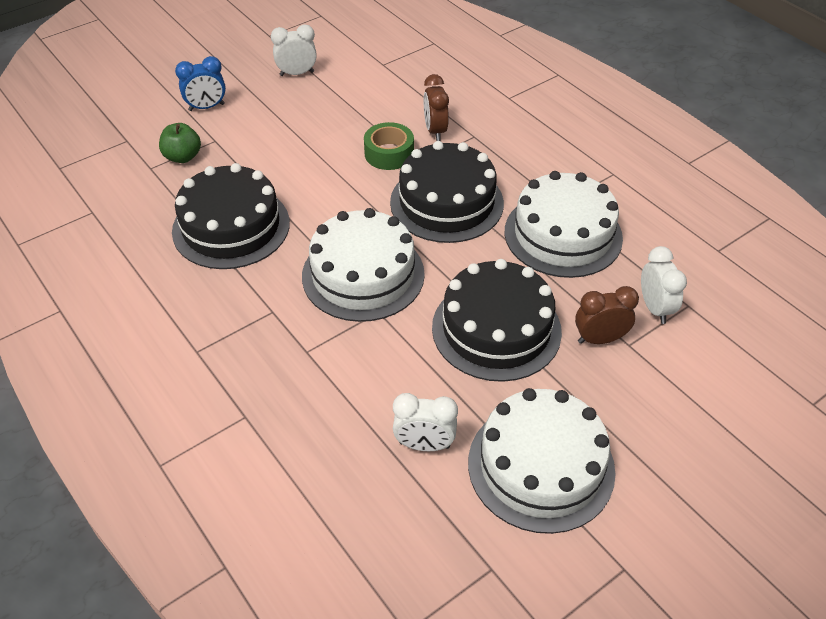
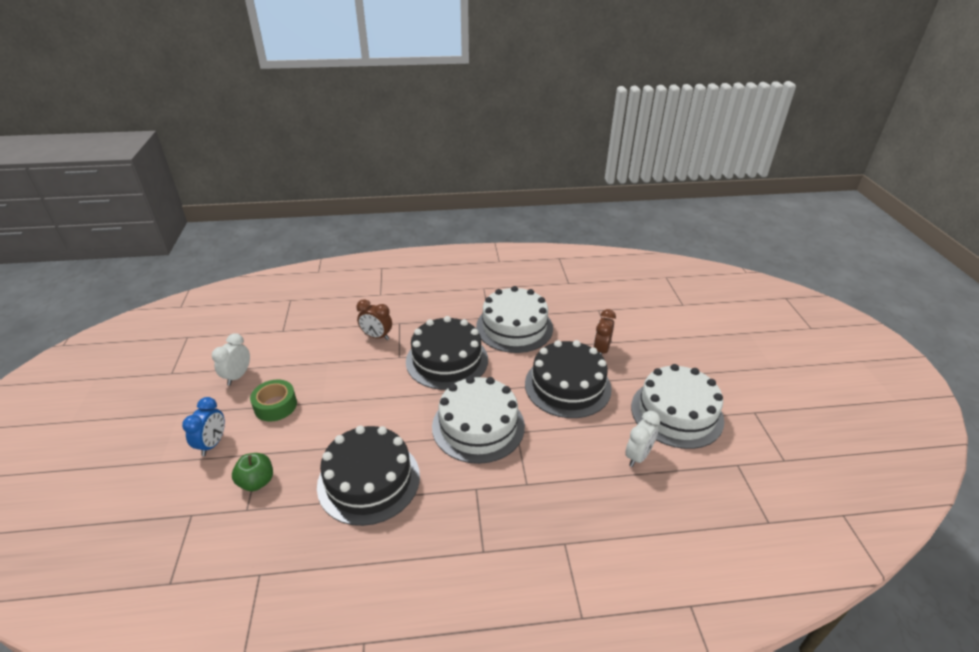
camera: 60 degrees left, 10 degrees down
(389, 153) = (376, 366): green tape -> green tape (275, 406)
(655, 308) = (593, 321): white clock -> none

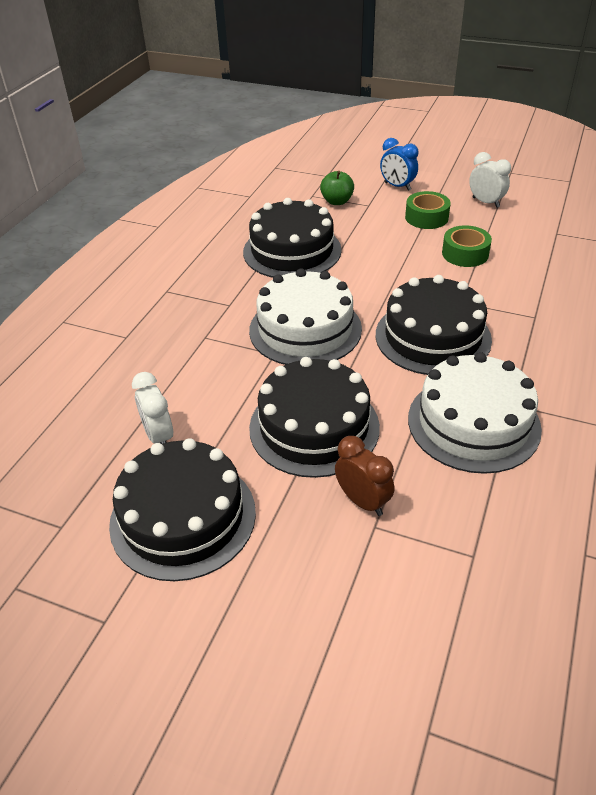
camera: 120 degrees right, 5 degrees up
(331, 369) = (465, 254): none -> green tape
(377, 336) = (512, 294): brown clock -> none
(676, 413) = (183, 517): white cake -> black cake

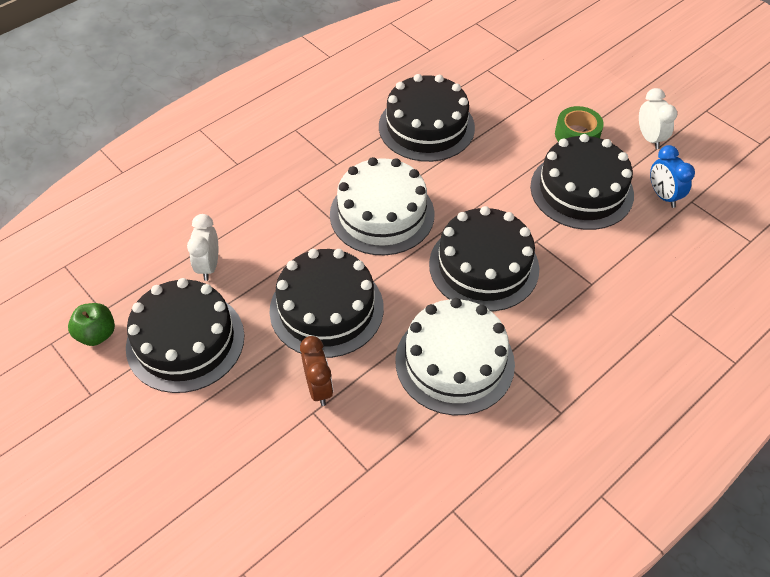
camera: 25 degrees right, 10 degrees up
(337, 201) = (505, 85): green apple -> green apple (97, 334)
(397, 186) = (577, 87): blue clock -> blue clock (663, 196)
(465, 254) = (581, 190): green tape -> black cake

